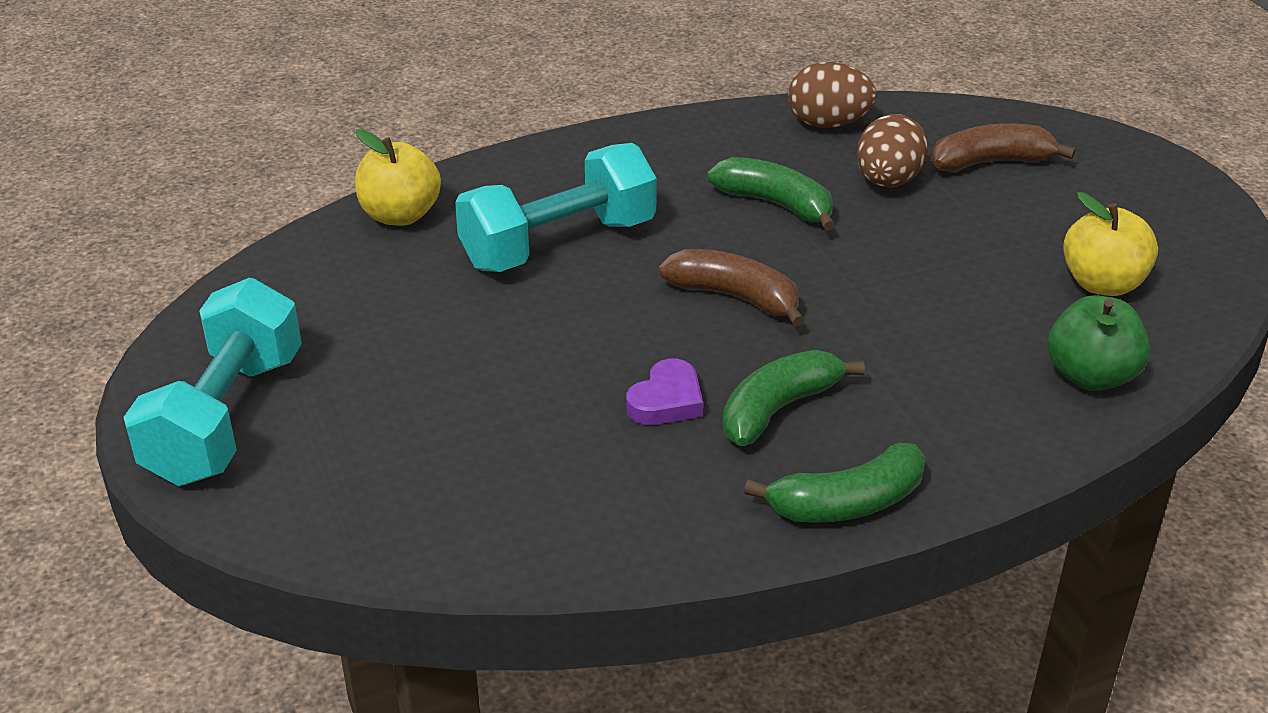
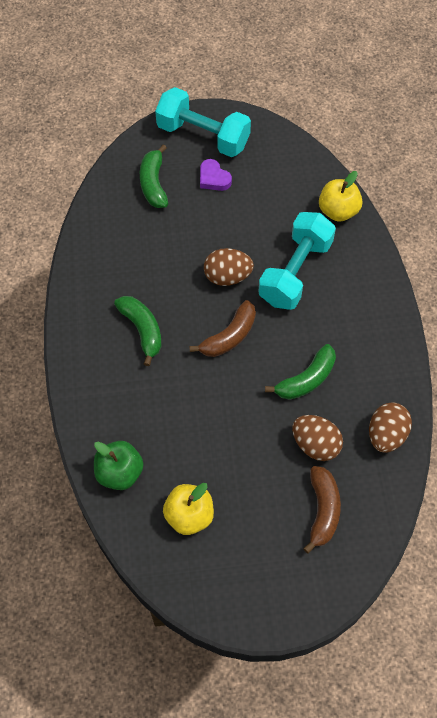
camera: 105 degrees right, 25 degrees up
(559, 244) = (295, 272): turquoise dumbbell -> turquoise dumbbell turned 45 degrees clockwise
(601, 321) = (227, 276): none -> brown egg
(666, 400) = (162, 289): purple heart -> purple heart (213, 178)
(847, 503) = (75, 337): green banana -> green banana (154, 183)

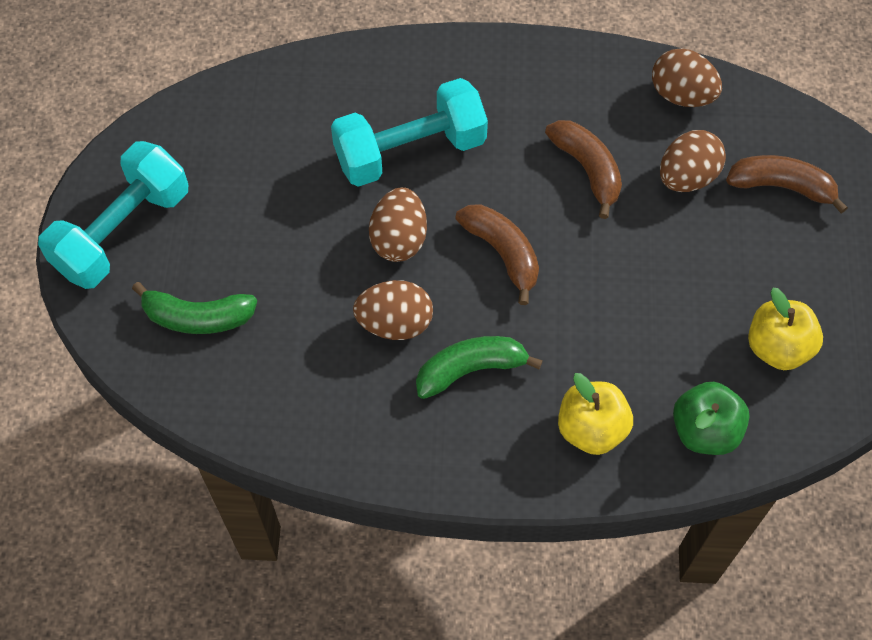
camera: 80 degrees left, 0 degrees up
(167, 284) = (395, 323): none -> brown egg
(213, 178) = (212, 230): purple heart -> none
(295, 272) = (410, 151): turquoise dumbbell -> turquoise dumbbell turned 60 degrees counterclockwise
(306, 379) = (587, 169): green banana -> brown banana
(338, 211) = (317, 79): yellow apple -> yellow apple (591, 429)

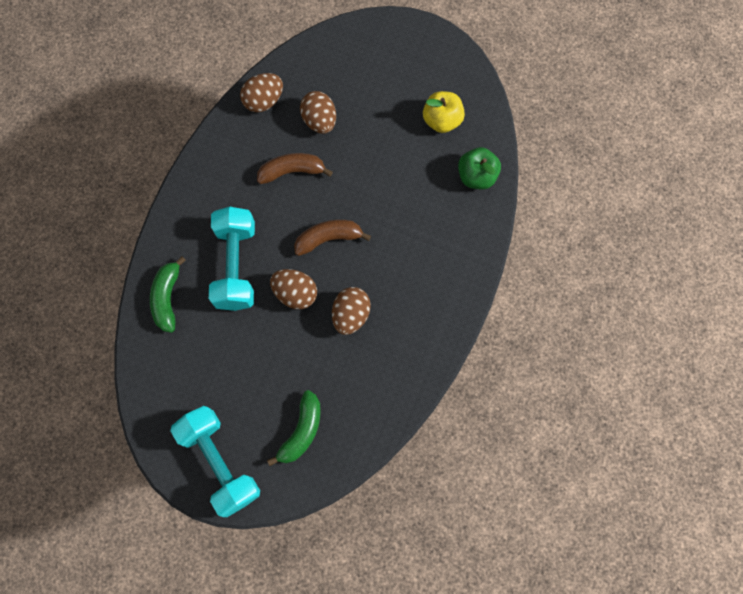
camera: 70 degrees left, 10 degrees up
(470, 369) = (396, 283): green banana -> green banana (167, 298)
(591, 429) = (455, 233): yellow apple -> none
(781, 186) = (346, 76): brown banana -> none

